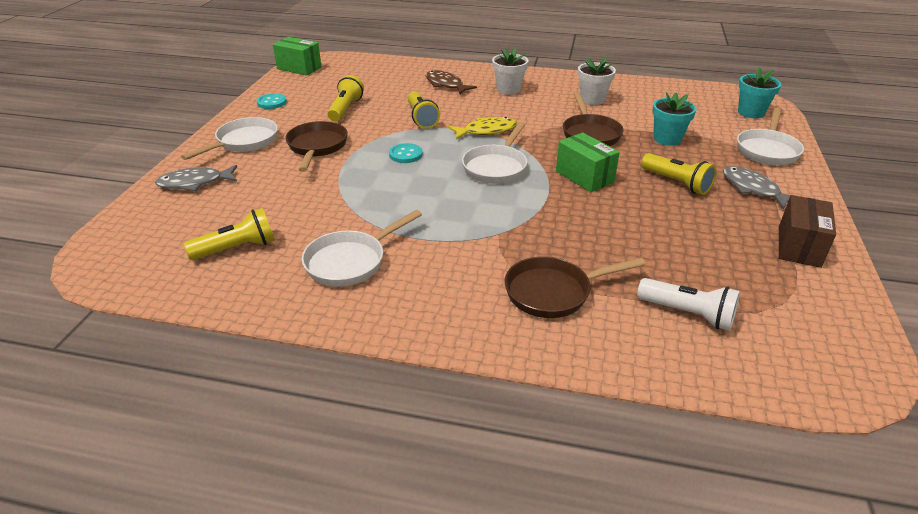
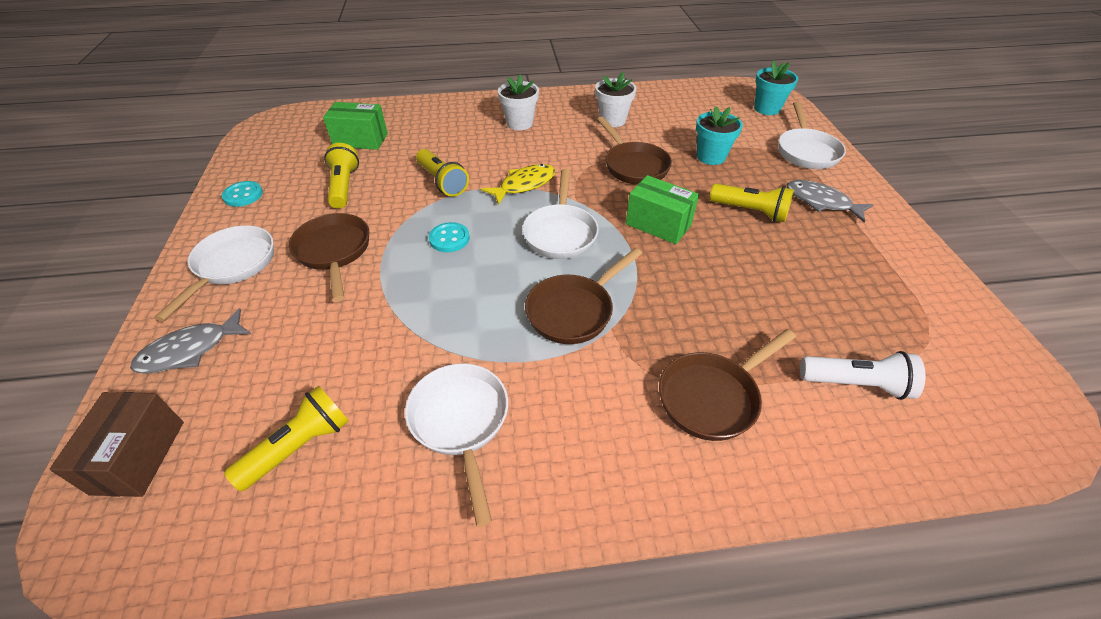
camera: 20 degrees left, 10 degrees up
(299, 68) = (256, 136): green box -> green box (360, 140)
(350, 261) = (461, 422): white pan -> white pan turned 135 degrees clockwise
(445, 85) = (447, 129): brown fish -> none
(476, 217) = (574, 310): none -> brown pan
(799, 246) = (900, 264): brown box -> brown box (139, 457)

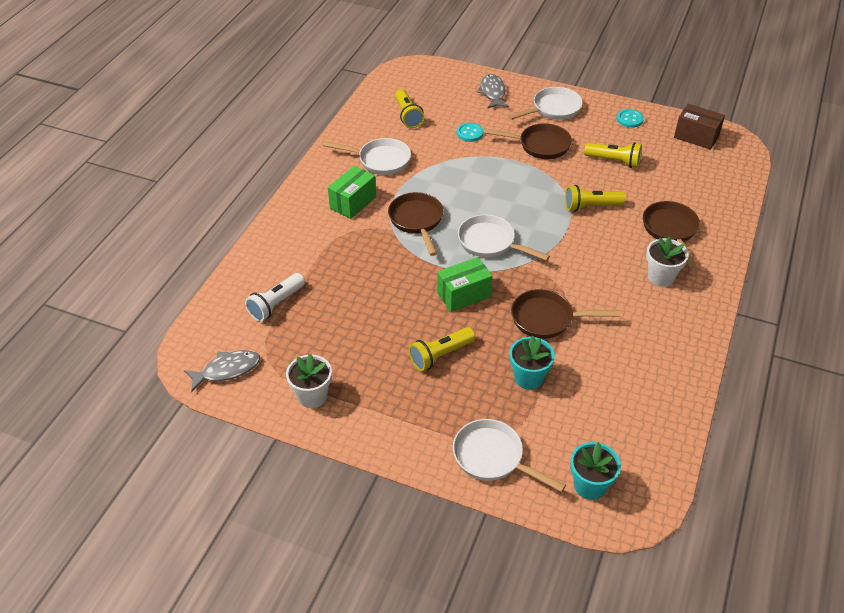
camera: 120 degrees right, 0 degrees up
(139, 457) = (438, 78): brown box -> brown box (696, 137)
(232, 266) = (553, 109): white pan -> white pan turned 75 degrees counterclockwise
(360, 140) = (680, 180): green box -> green box (353, 202)
(449, 238) = (520, 192): turquoise button -> turquoise button (469, 133)
(524, 185) = (560, 246): yellow fish -> none
(612, 120) = (632, 342): white flower pot -> white flower pot (312, 396)
(712, 397) = (319, 245): brown pan -> brown pan (670, 230)
(821, 202) = (419, 409): grey fish -> grey fish (227, 370)

